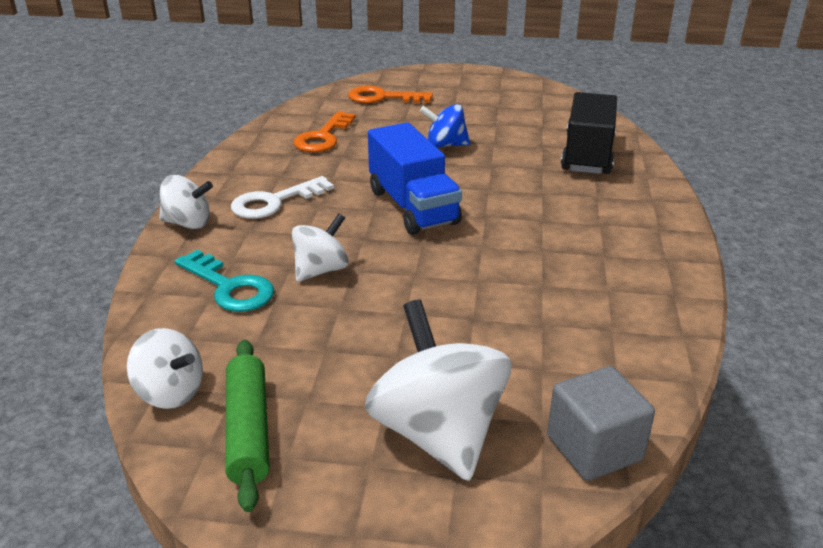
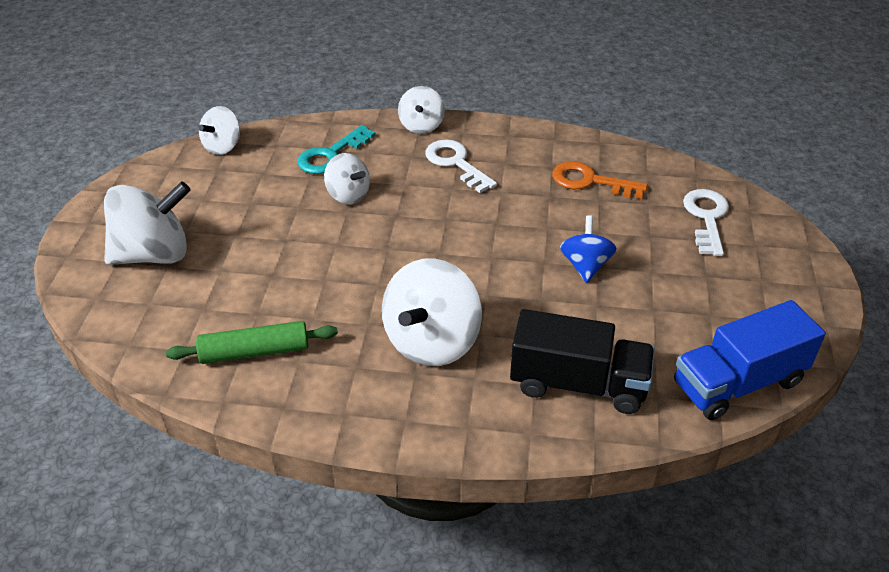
camera: 90 degrees right, 10 degrees up
(248, 430) = (181, 178): green rolling pin -> green rolling pin (255, 351)
(382, 98) = (706, 218): orange key -> white key
(413, 207) = (448, 242): blue truck -> blue truck (738, 383)
(558, 215) = (432, 341): none -> white spinning top
(594, 448) = (116, 326): grey cube -> none

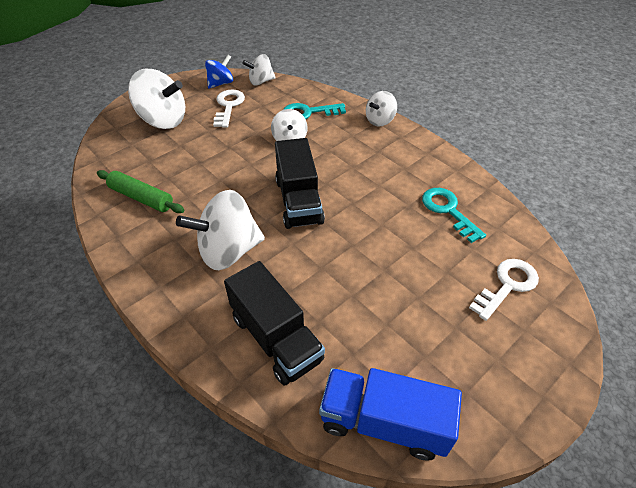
camera: 40 degrees right, 5 degrees up
(441, 252) = (299, 201): none -> black truck
(456, 163) = (373, 153): white key -> white key (228, 106)
(585, 265) = (376, 264): blue spinning top -> blue spinning top (221, 83)
(590, 181) = (448, 211): orange key -> turquoise key

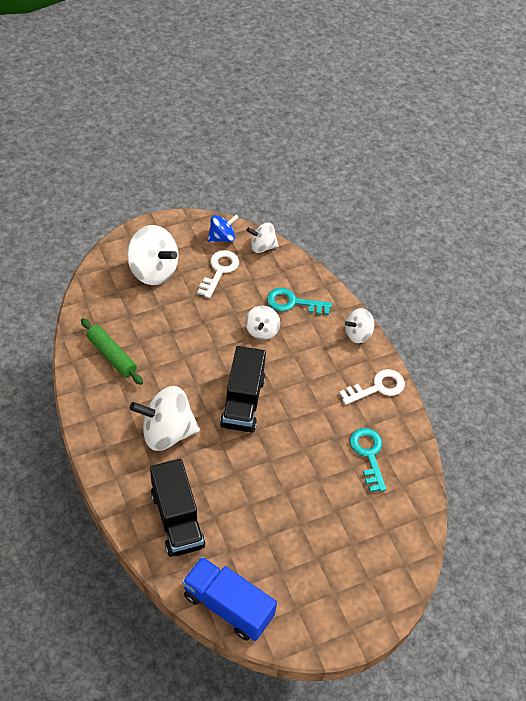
camera: 15 degrees right, 5 degrees up
(507, 285) = (378, 539): white key -> white key (377, 387)

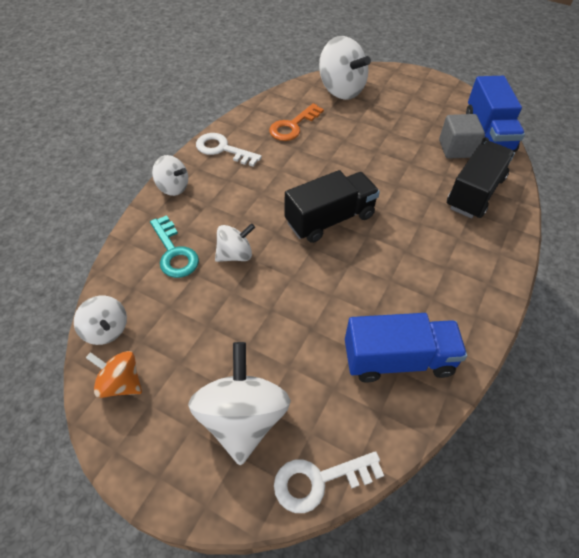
camera: 125 degrees left, 0 degrees up
(112, 355) = (398, 359): green rolling pin -> blue truck
(167, 432) = (419, 249): white spinning top -> white spinning top (341, 90)
(219, 271) = (182, 346): white key -> white key (319, 481)
(222, 237) = (121, 383): blue spinning top -> orange spinning top
(233, 556) = (456, 149): none -> grey cube
(368, 454) = (293, 126): turquoise key -> orange key

